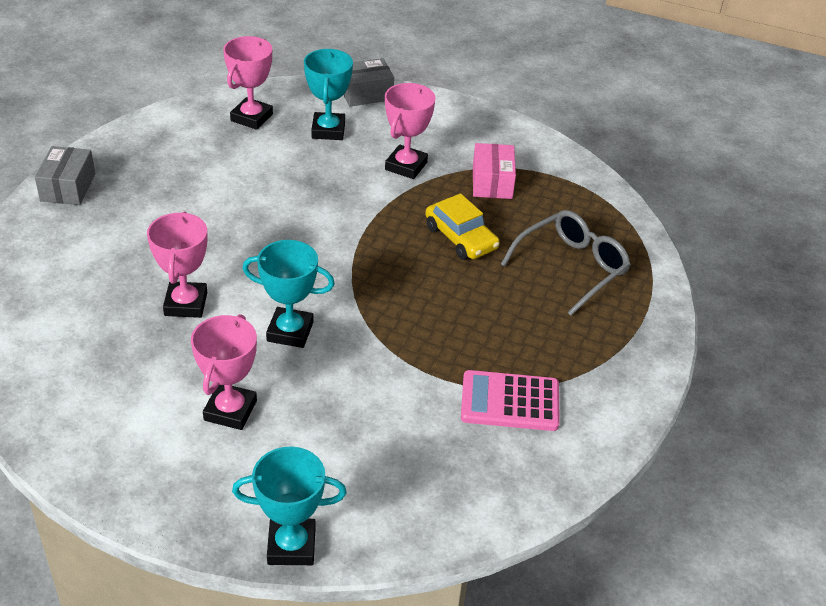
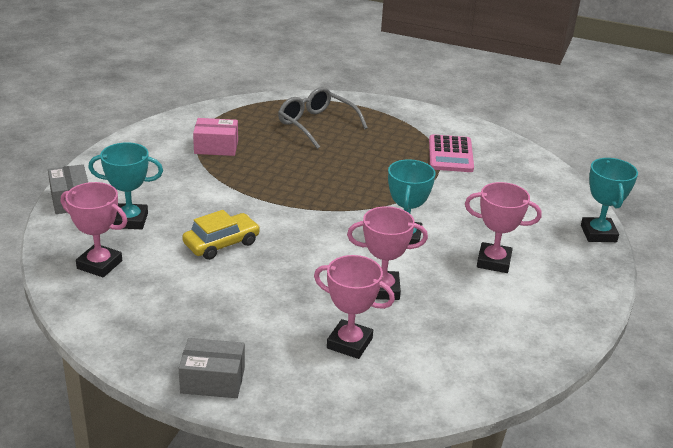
camera: 90 degrees left, 10 degrees down
(406, 166) = (191, 183): pink trophy -> pink trophy (349, 343)
(461, 238) = (286, 163): yellow car -> yellow car (221, 243)

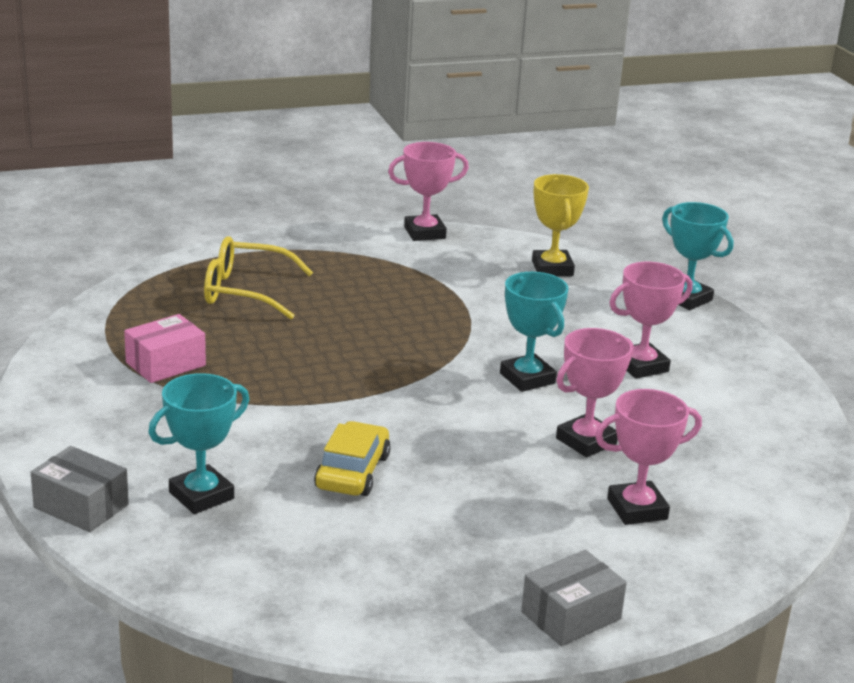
camera: 40 degrees left, 5 degrees down
(99, 265) = (249, 563): pink trophy -> pink trophy (424, 233)
(316, 124) = (244, 291): grey glasses -> yellow glasses
(450, 155) = (441, 271): pink calculator -> none
(529, 179) = (552, 268): none -> yellow trophy

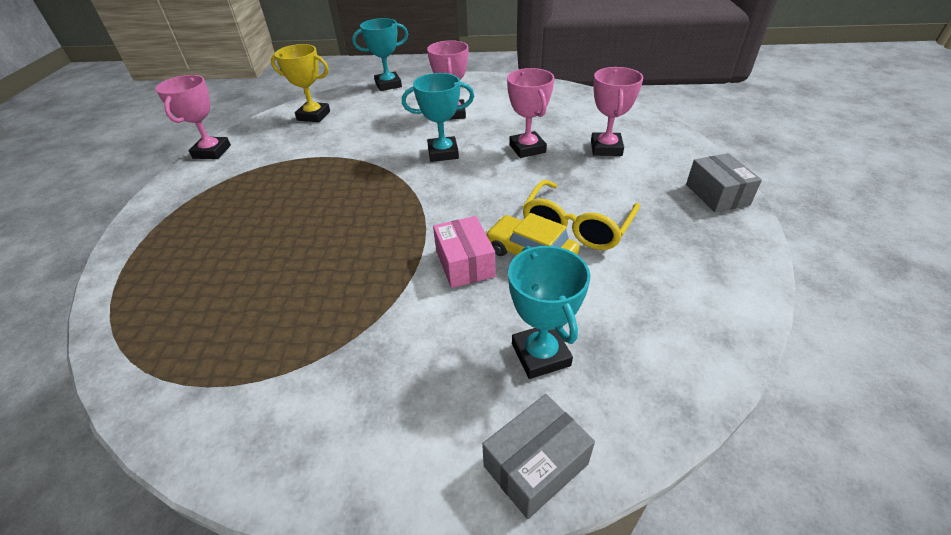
camera: 65 degrees left, 15 degrees up
(165, 364) = (294, 342): pink box -> pink box (464, 263)
(244, 291) = (206, 262): yellow glasses -> yellow glasses (576, 226)

